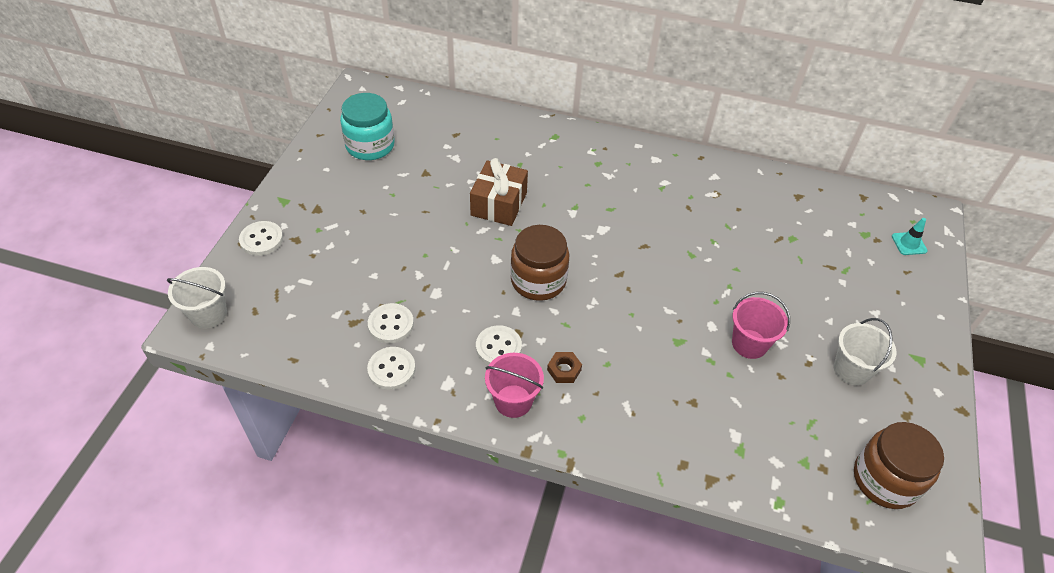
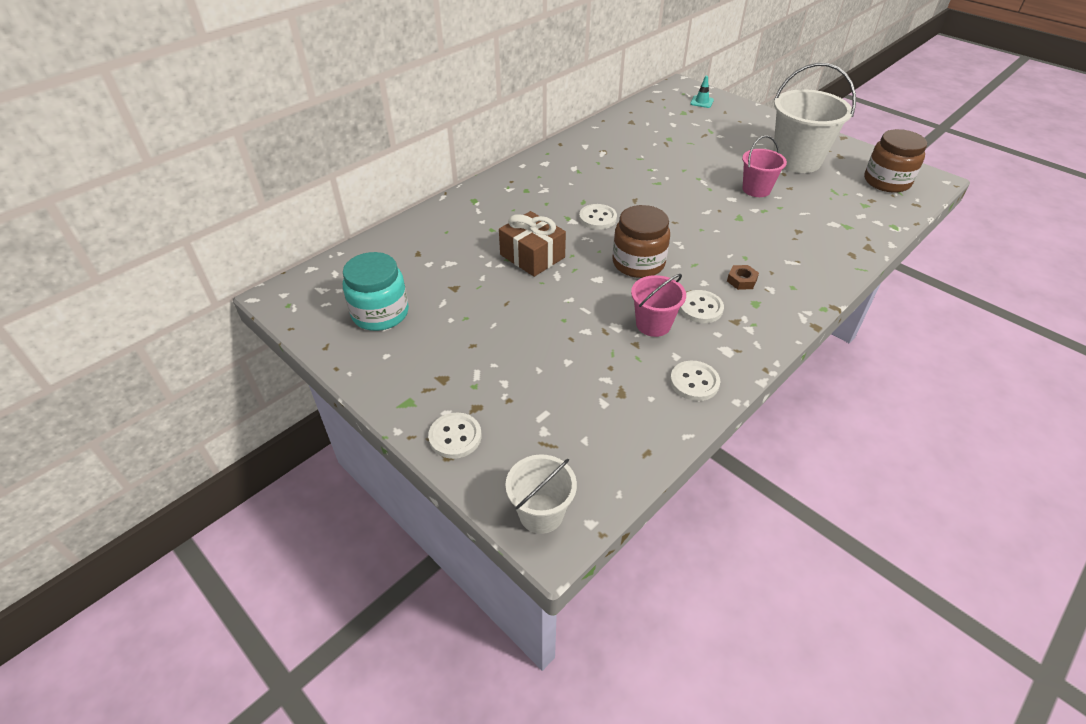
camera: 60 degrees left, 5 degrees down
(391, 324) = (639, 367): white button -> white button (597, 218)
(513, 401) = (762, 318): pink bucket -> pink bucket (653, 324)
(851, 370) = (796, 160): white bucket -> white bucket, size x1.80

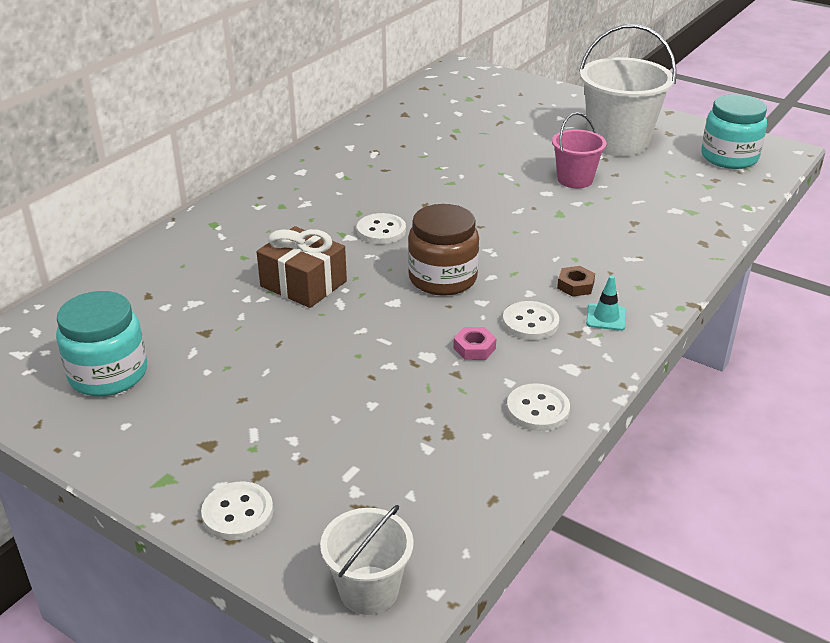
camera: 10 degrees left, 10 degrees down
(653, 324) = (474, 348): pink bucket -> pink nut
(701, 102) = (489, 84): turquoise traffic cone -> turquoise traffic cone (606, 317)
(886, 181) = (729, 157): brown jar -> turquoise jar

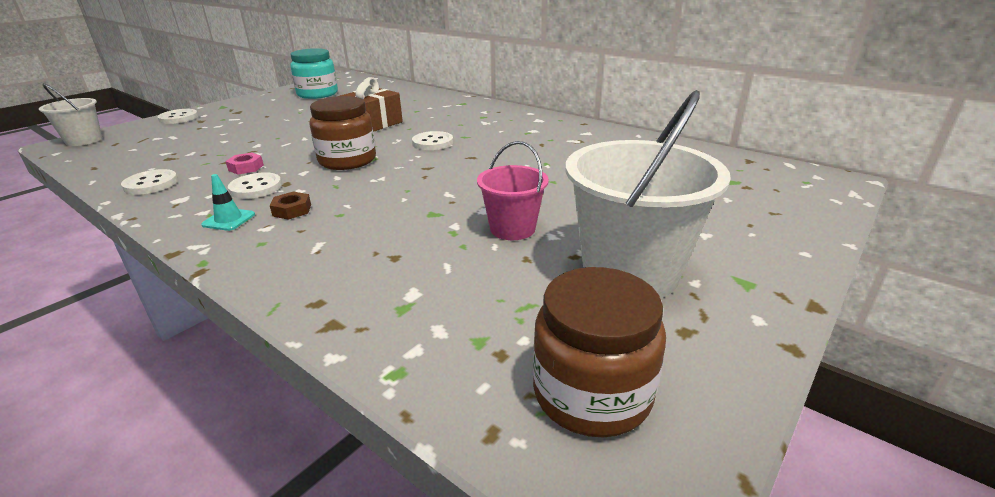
camera: 95 degrees right, 5 degrees down
(729, 157) = (592, 393): turquoise jar -> brown jar

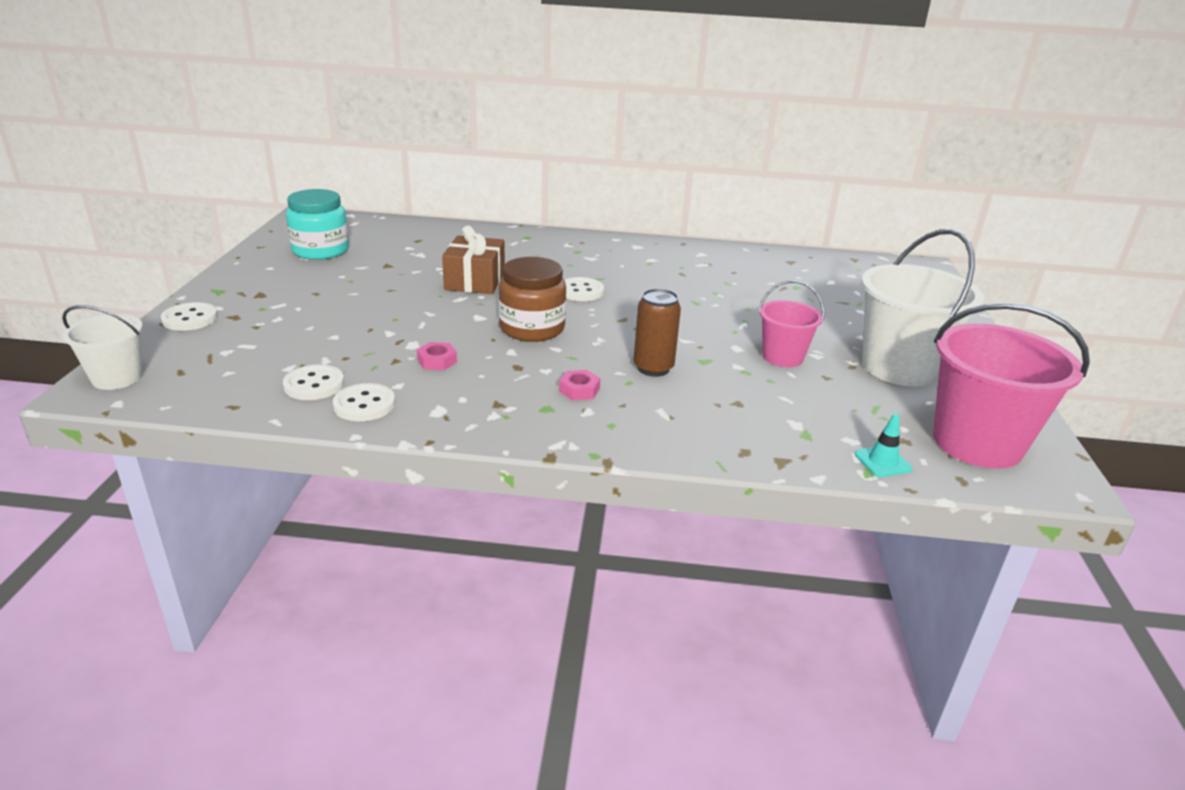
camera: 35 degrees left, 0 degrees up
(228, 220) = (537, 415): turquoise traffic cone -> turquoise traffic cone (882, 461)
(256, 188) = (496, 379): white button -> white button (314, 385)
(292, 210) = (579, 390): brown nut -> pink nut
(378, 209) = (653, 368): none -> brown can
(592, 393) = (977, 443): brown jar -> pink bucket

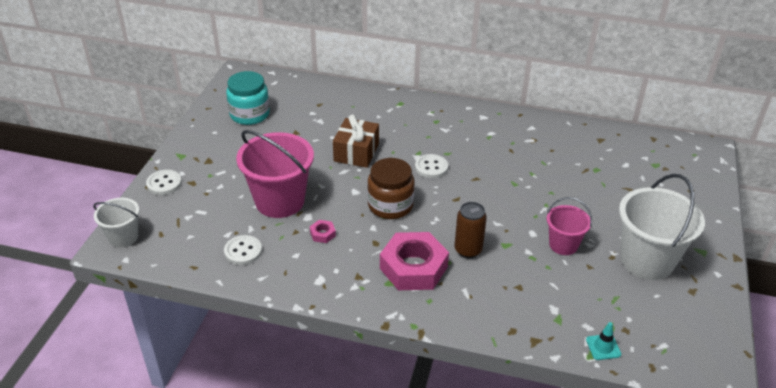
camera: 10 degrees right, 10 degrees up
(364, 405) = (273, 271): white button -> none
(579, 390) = (413, 267): pink nut -> pink nut, size x2.45
(977, 443) = (676, 336): pink bucket -> pink bucket (280, 201)

